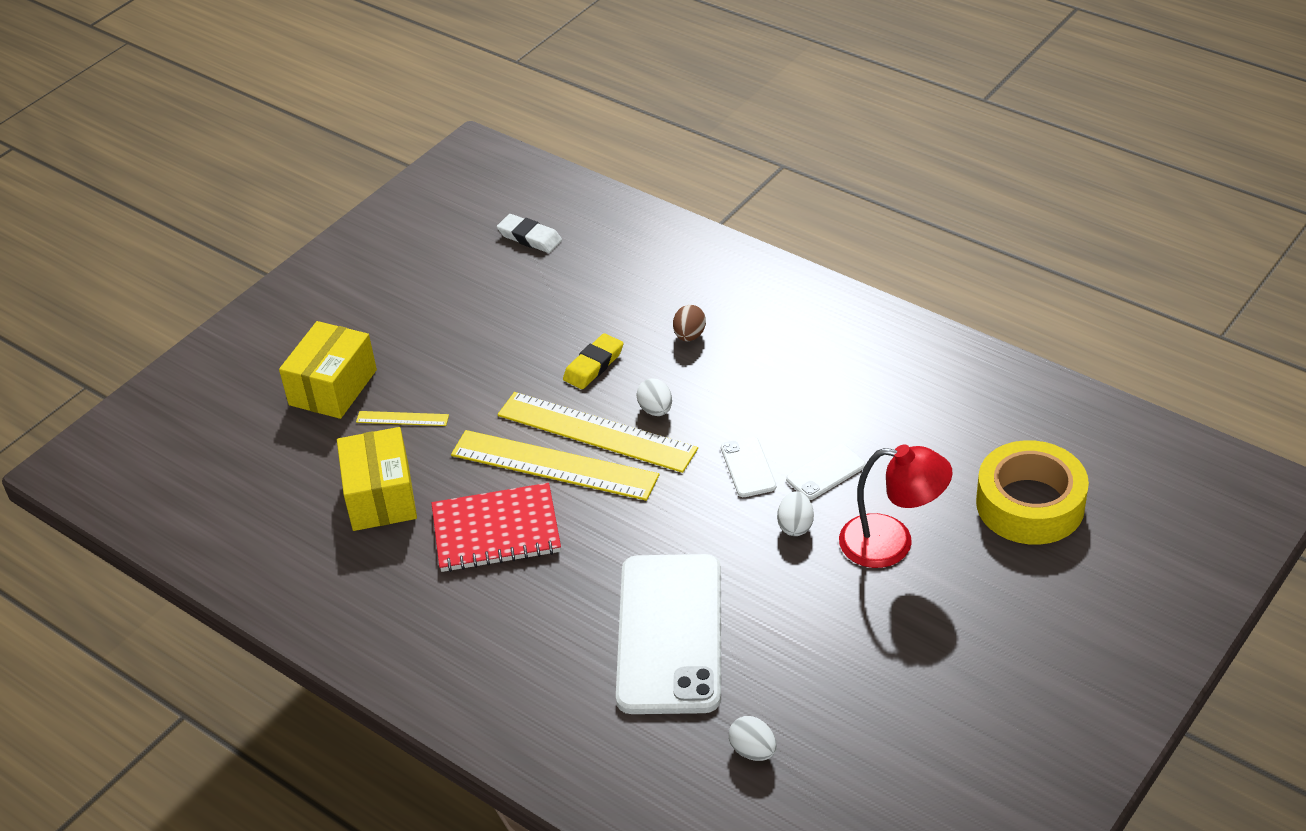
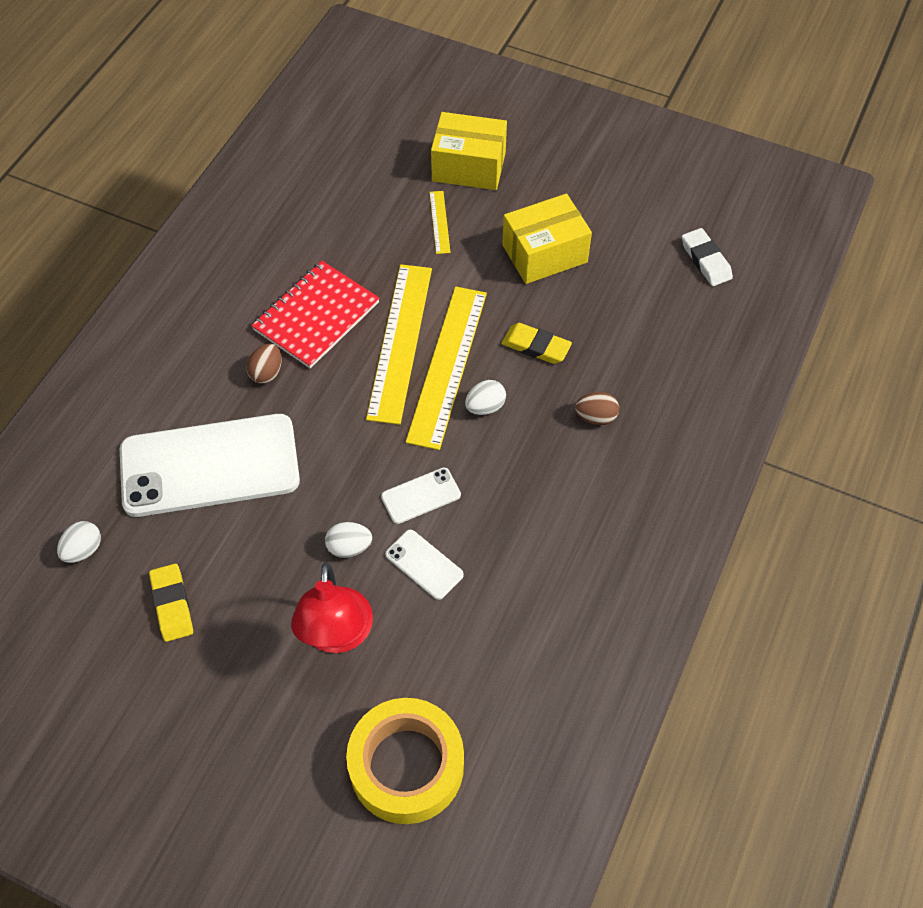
camera: 75 degrees right, 15 degrees up
(380, 496) = (345, 229): yellow box -> yellow box (544, 253)
(496, 530) = (316, 316): red notebook -> red notebook turned 60 degrees clockwise
(529, 237) = (706, 260): white eraser -> white eraser turned 45 degrees counterclockwise
(560, 578) = (266, 373): none -> brown egg
(835, 672) = (172, 604): none -> yellow eraser

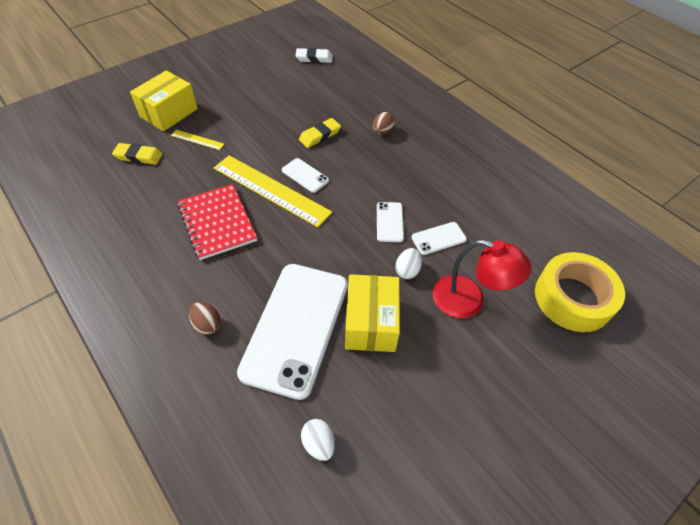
camera: 65 degrees left, 5 degrees down
(172, 604) = (400, 393): yellow eraser -> yellow eraser (138, 156)
(266, 373) = (241, 266): brown egg -> brown egg (207, 324)
(448, 365) = (305, 175): yellow ruler -> white phone
(485, 407) = (346, 171): white egg -> none
(544, 253) = (260, 108): yellow box -> yellow box (370, 323)

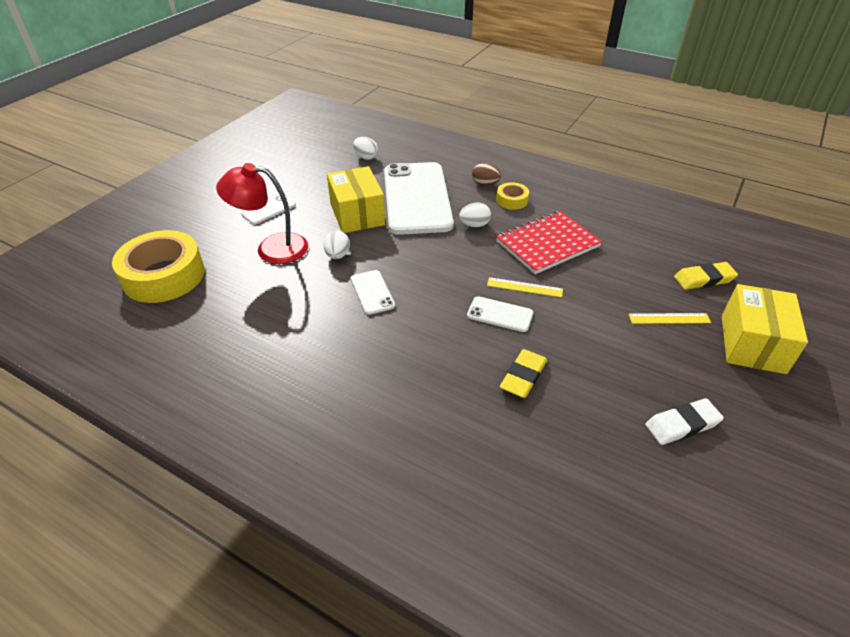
camera: 160 degrees right, 10 degrees down
(201, 288) = (512, 200): none -> yellow tape
(217, 222) = (547, 244): red notebook -> red notebook turned 75 degrees counterclockwise
(263, 266) = (474, 225): none -> white egg
(270, 190) = (524, 287): yellow ruler -> yellow ruler, size x0.45
(314, 58) = (673, 565): white eraser -> white eraser (682, 425)
(382, 131) = (436, 415): brown egg -> none
(438, 238) = (312, 291): white phone -> white phone (269, 209)

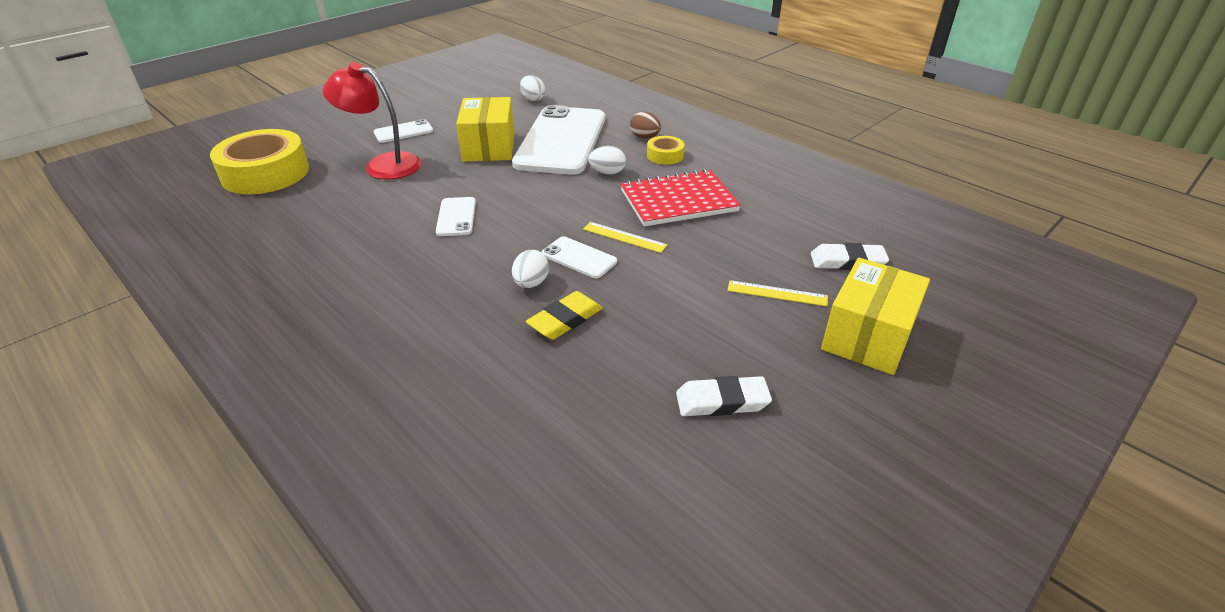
camera: 15 degrees right, 5 degrees down
(337, 255) = (444, 180): white egg -> white egg (531, 283)
(704, 279) = (847, 261): yellow eraser -> white eraser

